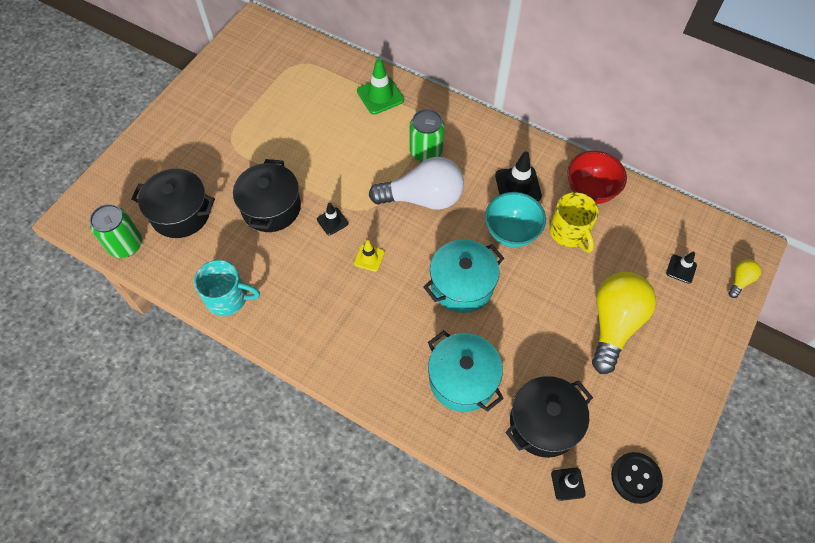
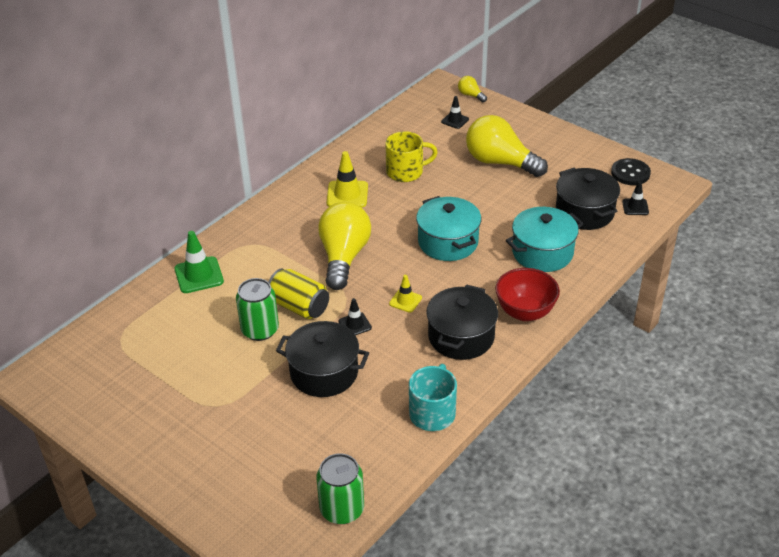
camera: 80 degrees left, 20 degrees down
(181, 213) = (310, 454): black pot -> black pot (461, 337)
(350, 175) = (299, 306): none -> yellow can
(423, 198) = (344, 257): white light bulb -> yellow light bulb
(426, 152) = (287, 249): green can -> green can (260, 330)
(511, 233) = (398, 205): turquoise bowl -> none
(518, 186) = (347, 194): black traffic cone -> yellow traffic cone
(590, 191) = (365, 154): red bowl -> red bowl (525, 312)

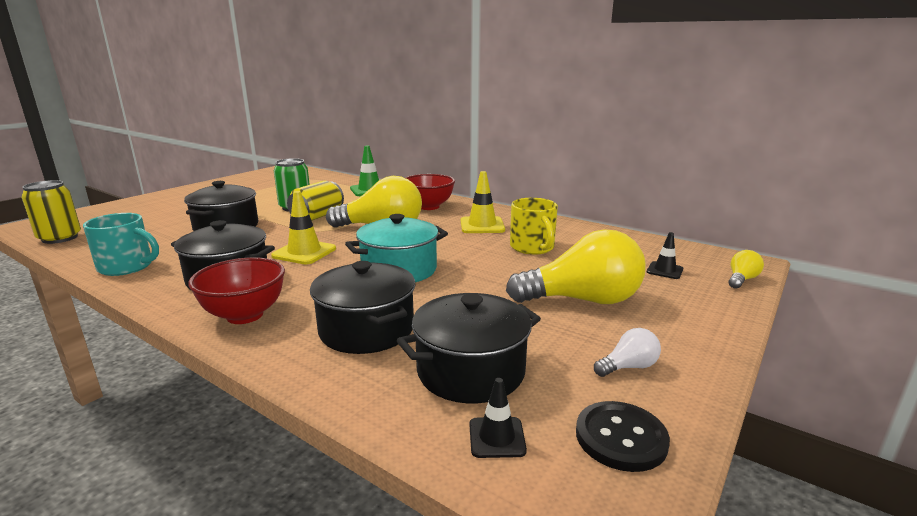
camera: 85 degrees right, 20 degrees down
(280, 227) = (428, 207): none -> red bowl
(342, 509) = (60, 238): green can -> yellow can
(355, 324) = (281, 235): black traffic cone -> none
(405, 301) = (304, 252): yellow traffic cone -> yellow traffic cone, size x1.69
(500, 162) = (582, 300): yellow light bulb -> yellow light bulb turned 60 degrees clockwise
(542, 252) = (366, 330): turquoise pot -> black pot
(576, 160) = (628, 367): none -> white light bulb

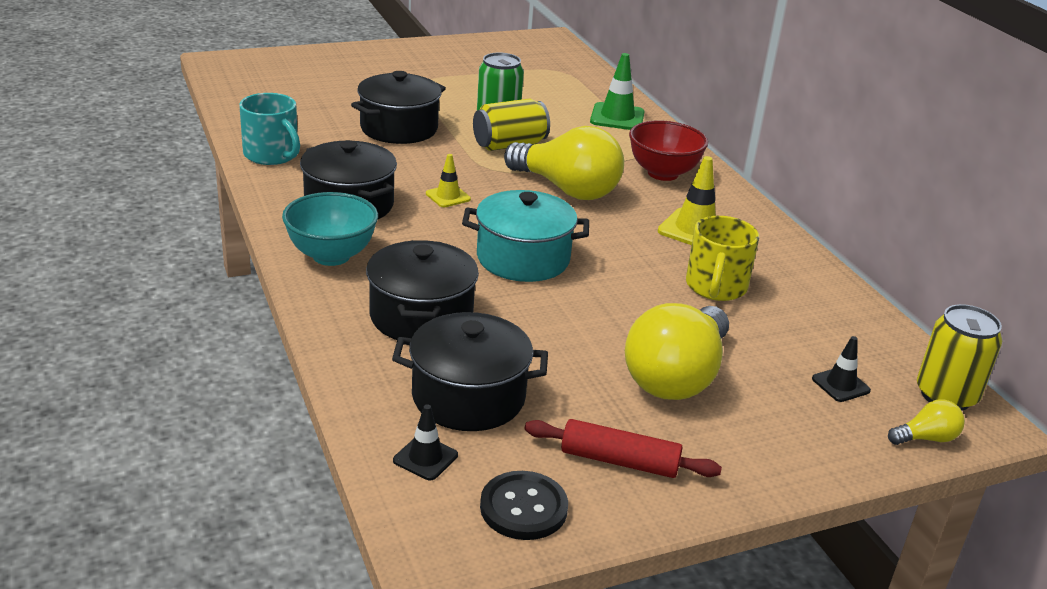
camera: 30 degrees right, 10 degrees up
(60, 238) = (236, 91): yellow can -> yellow can (946, 395)
(245, 315) = (331, 256): red bowl -> turquoise bowl
(304, 252) = (448, 196): yellow traffic cone -> yellow traffic cone, size x0.59
(582, 300) = (676, 377): yellow light bulb -> yellow light bulb turned 90 degrees clockwise
(628, 367) = (619, 461): white light bulb -> red rolling pin

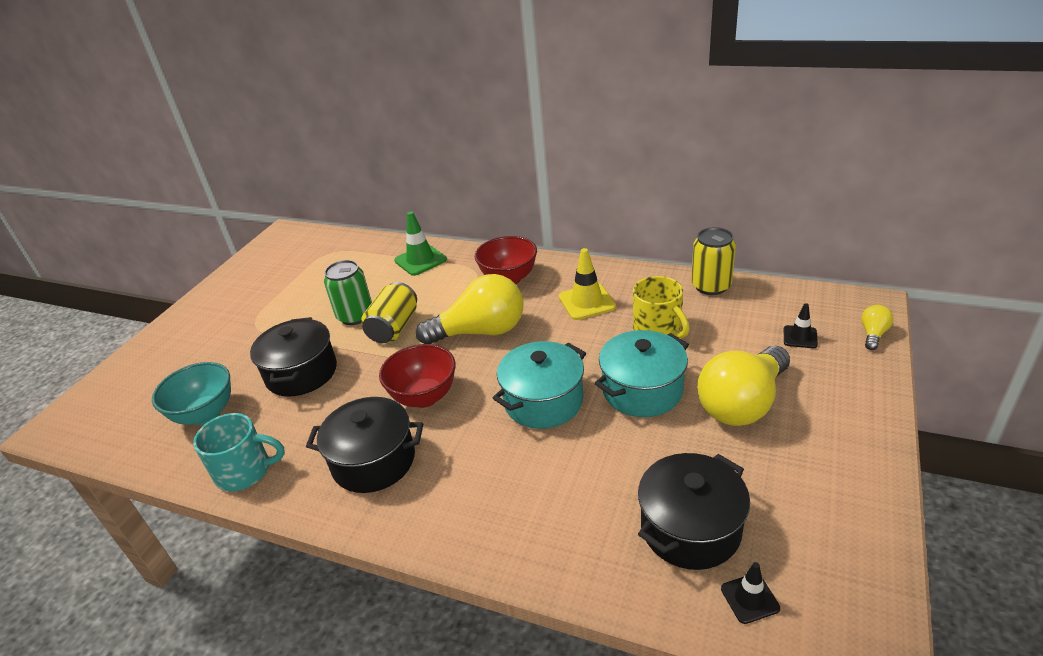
camera: 40 degrees left, 5 degrees up
(331, 256) = (434, 512): turquoise bowl -> turquoise bowl (205, 414)
(421, 316) = (566, 500): black pot -> none
(448, 196) = (424, 397): yellow traffic cone -> red bowl
(523, 508) = (843, 570): black button -> none
(612, 308) = (642, 390): none -> turquoise pot
(619, 461) = (818, 485): red rolling pin -> none
(676, 377) = (742, 403): yellow light bulb -> yellow light bulb turned 60 degrees clockwise
(946, 395) = (837, 303): yellow can -> yellow can (711, 286)

